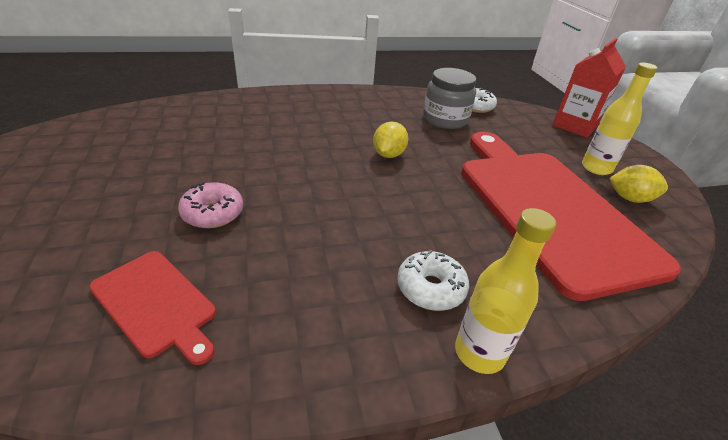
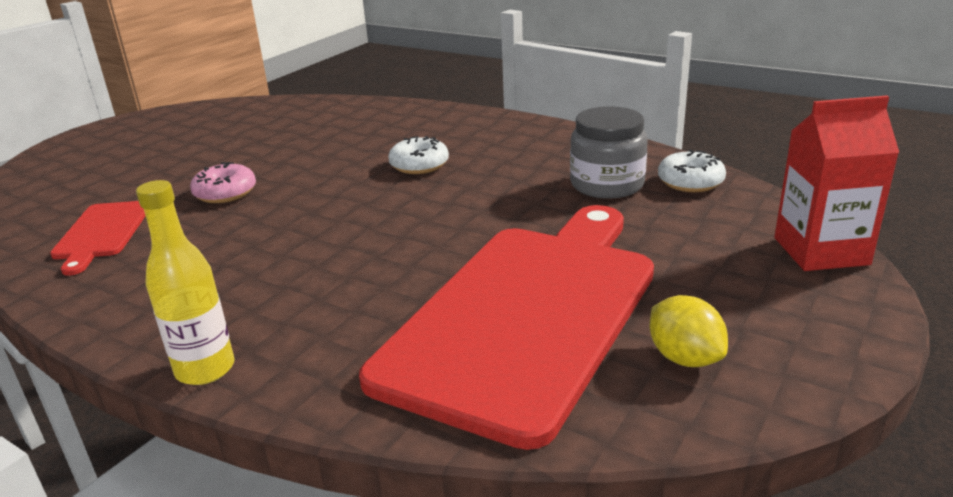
camera: 50 degrees right, 10 degrees down
(388, 154) = (455, 198): yellow lemon -> none
(430, 288) = (264, 312): white donut -> white donut (419, 165)
(596, 168) = (719, 308): yellow bottle -> none

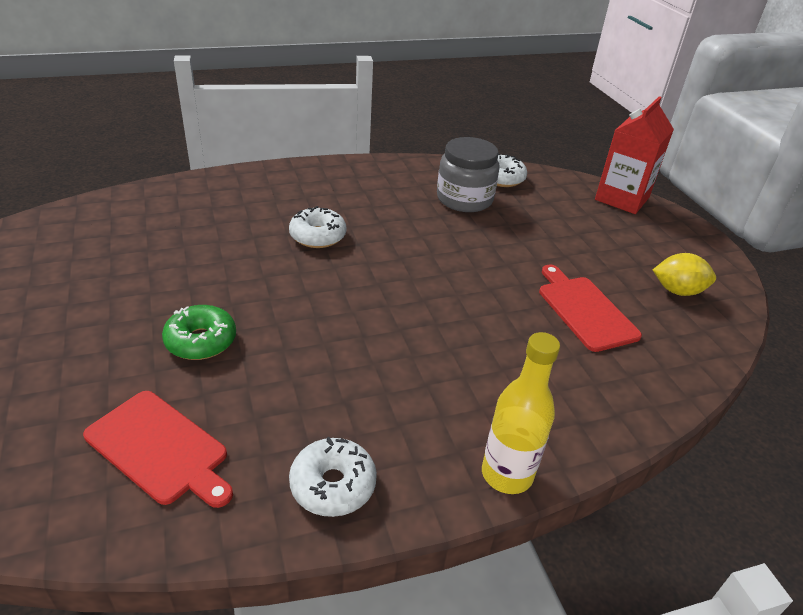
camera: 55 degrees left, 10 degrees up
(120, 301) = (333, 485): none -> white donut
(225, 193) = (201, 341): pink donut -> green donut
(527, 314) = (585, 310): red cutting board -> red cutting board, size x0.45

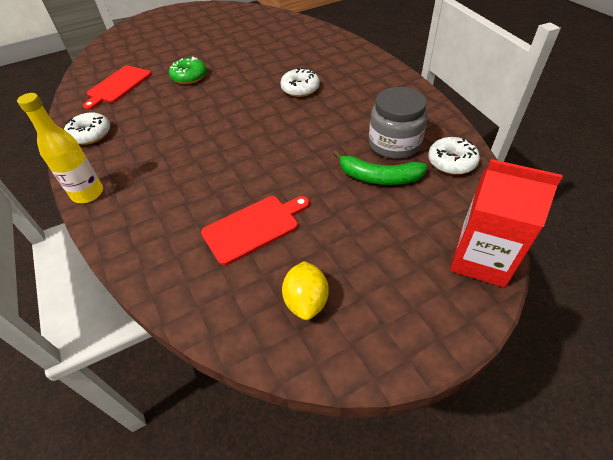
camera: 85 degrees right, 10 degrees up
(516, 219) = (379, 177): none -> green banana

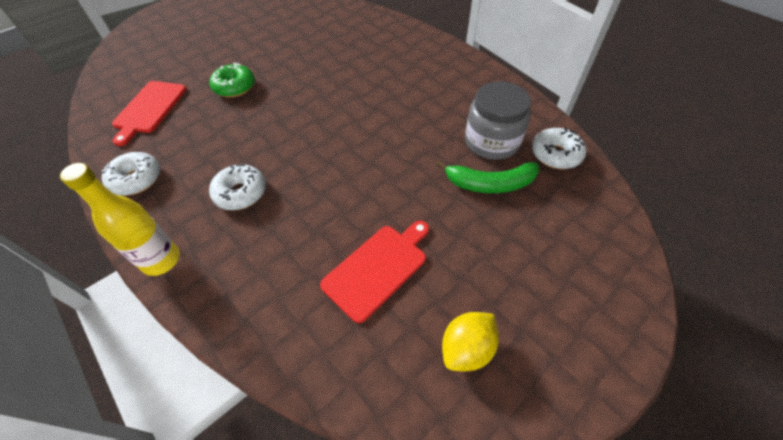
camera: 15 degrees left, 5 degrees up
(300, 89) = (369, 87): white donut -> white donut (240, 193)
(306, 301) = (467, 348): yellow lemon -> yellow lemon turned 60 degrees clockwise
(480, 259) = (622, 262): red carton -> none

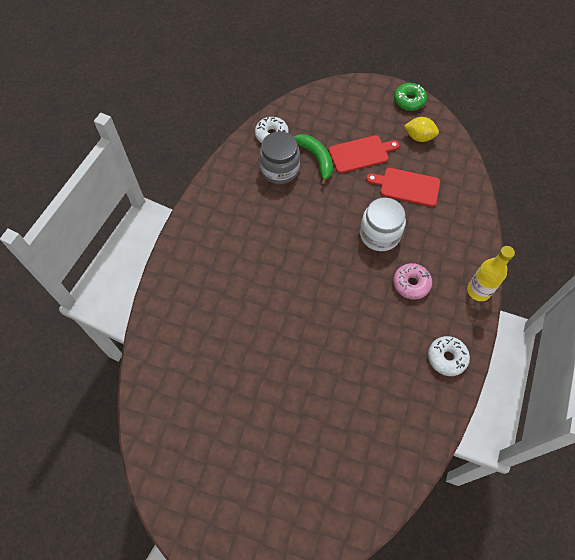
camera: 120 degrees left, 10 degrees up
(149, 109) = (387, 416): red cutting board -> red cutting board (361, 154)
(234, 87) = (322, 368): green donut -> green donut (409, 101)
(240, 193) = (411, 284): white donut -> pink donut
(328, 195) = (379, 234): none -> white jar

